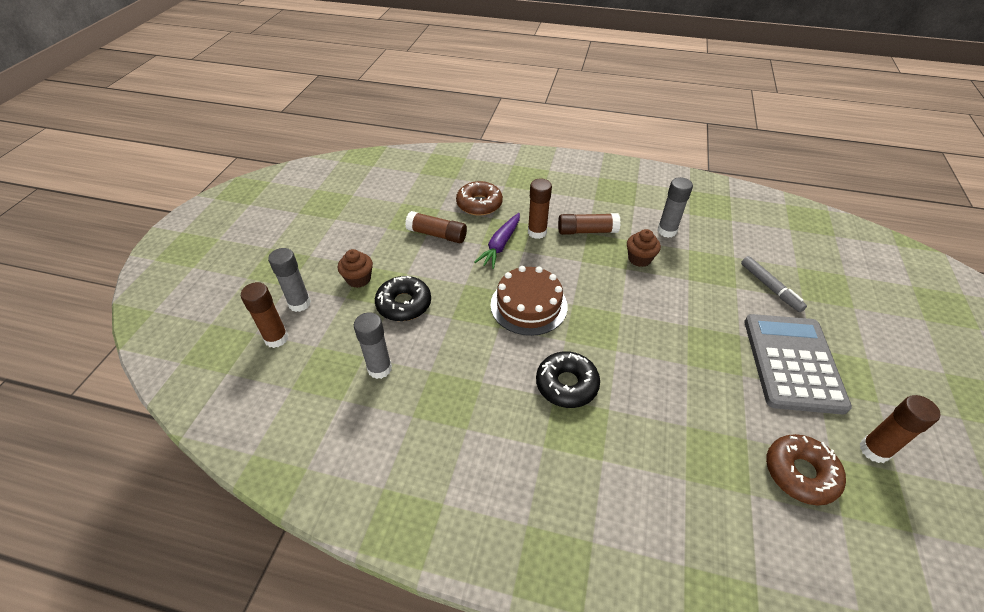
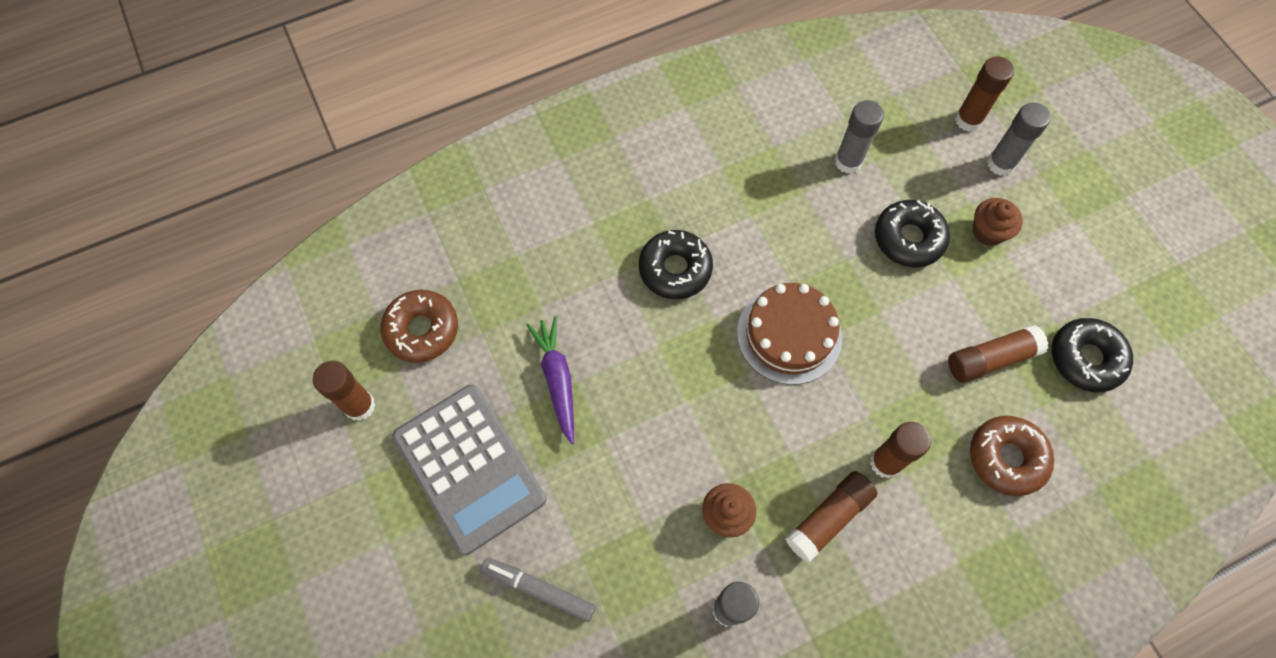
camera: 140 degrees right, 20 degrees up
(395, 210) = (1086, 358): none -> black donut
(500, 245) = (904, 402): purple carrot -> purple carrot (557, 380)

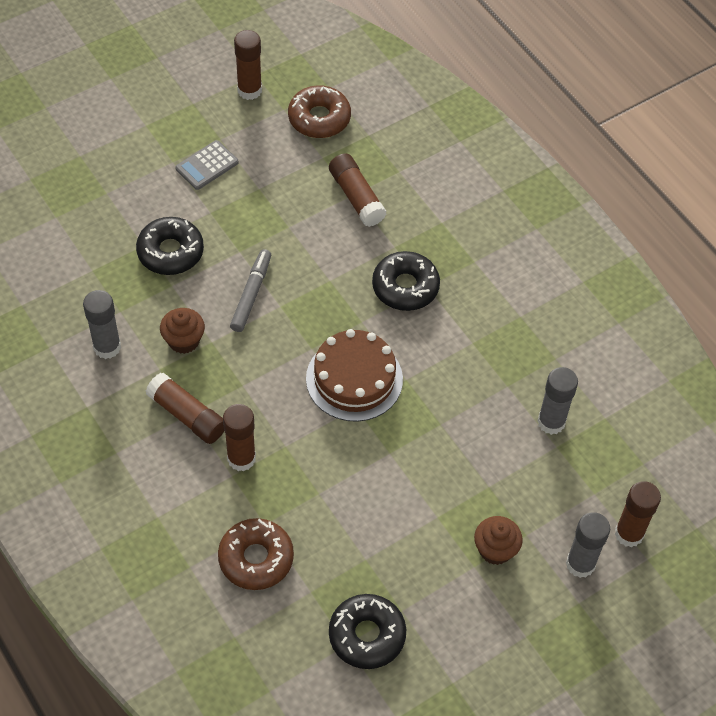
camera: 80 degrees right, 10 degrees down
(470, 467) = (207, 166): grey calculator -> grey calculator, size x0.46
(539, 590) = (115, 221): grey marker -> grey marker (251, 294)
(557, 380) = (287, 213): purple carrot -> none
(908, 238) = (473, 477): black donut -> black donut (170, 252)
(991, 359) = (354, 548): brown glue stick -> brown glue stick (356, 197)

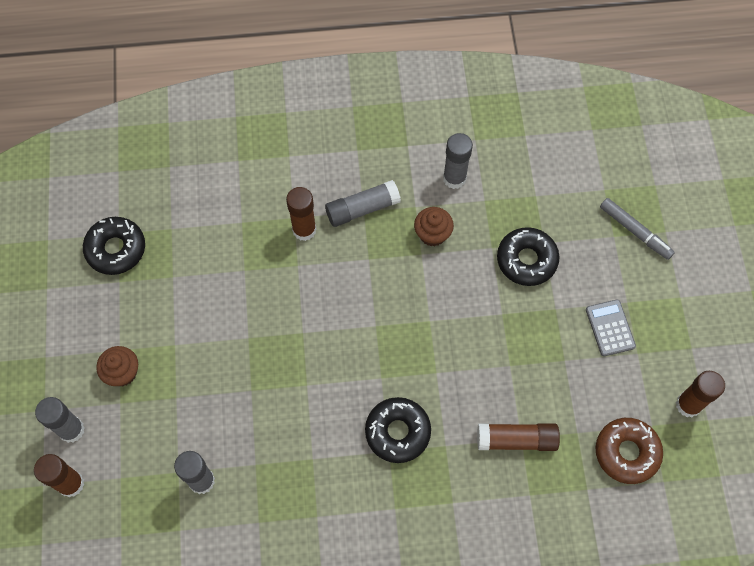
camera: 120 degrees right, 10 degrees up
(187, 415) = (362, 208): brown glue stick -> grey glue stick
(251, 294) = (452, 303): grey marker -> grey marker (635, 231)
(256, 558) = (218, 204): brown donut -> none
(354, 379) = (329, 344): brown cake -> none

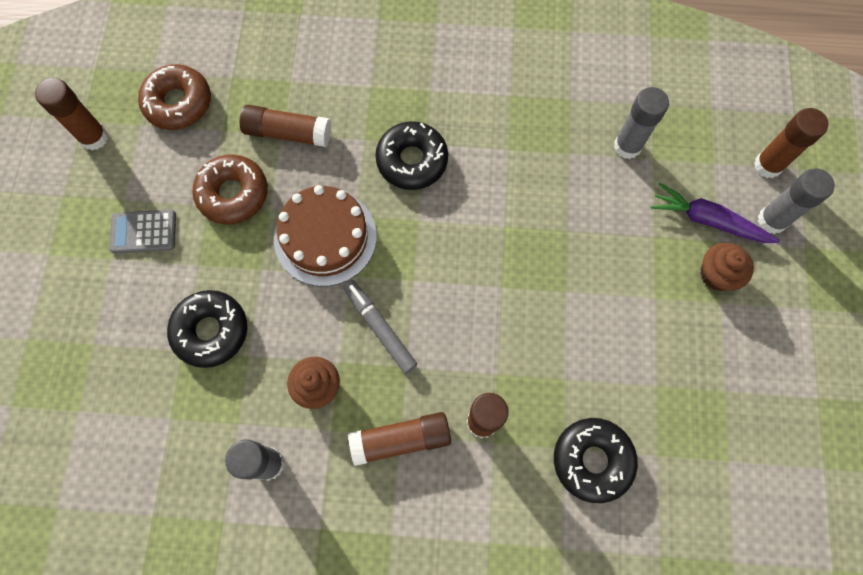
camera: 170 degrees left, 5 degrees up
(116, 249) = (731, 437): black donut -> black donut (592, 460)
(128, 420) = (708, 220): none -> purple carrot
(362, 208) = (401, 440): grey glue stick -> brown glue stick
(457, 349) = (325, 237): none -> brown cake
(546, 374) = (233, 194): none -> brown donut
(610, 328) = (143, 232): grey calculator -> grey calculator turned 90 degrees clockwise
(635, 231) = (64, 345): grey marker -> grey marker (379, 328)

